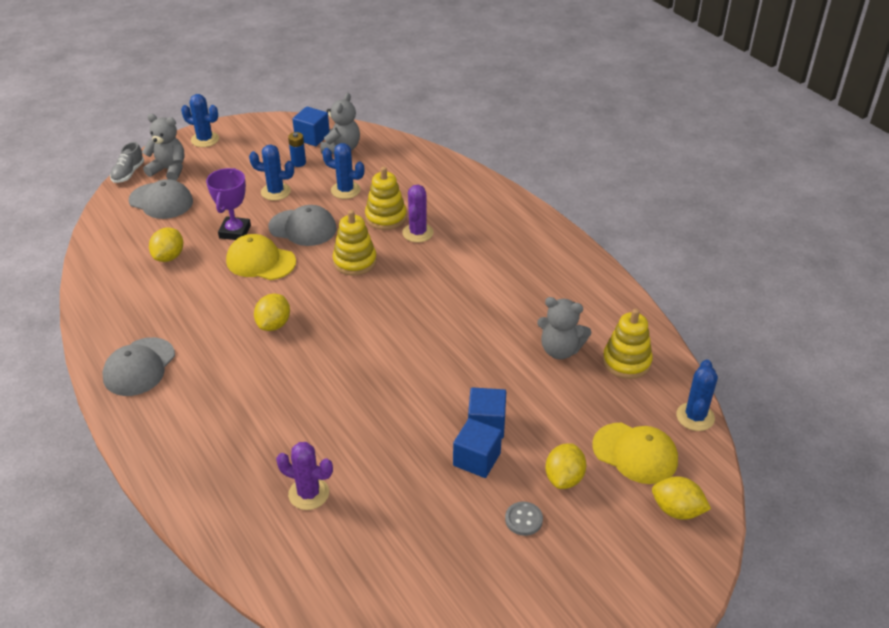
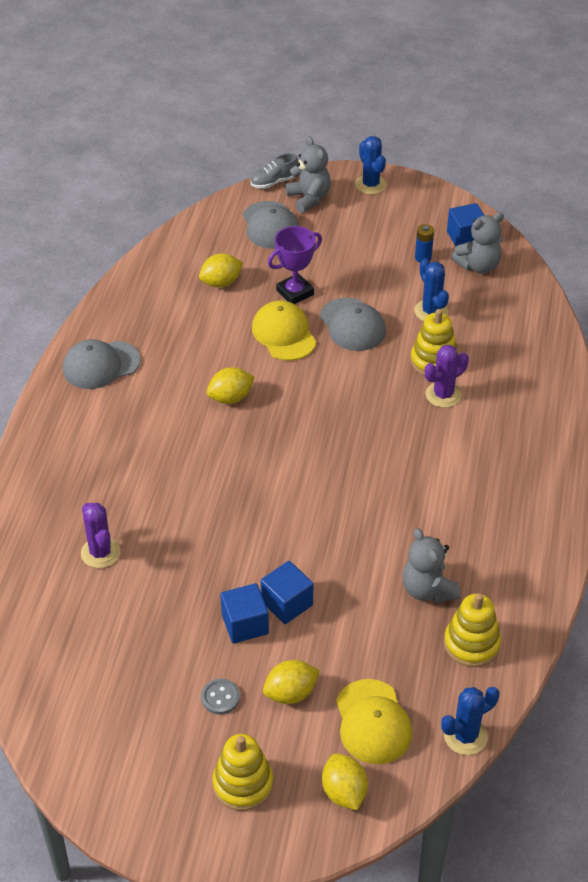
camera: 45 degrees right, 5 degrees up
(275, 192) = (370, 275): blue cactus -> none
(355, 261) = (357, 386): yellow stacking toy -> yellow stacking toy (243, 784)

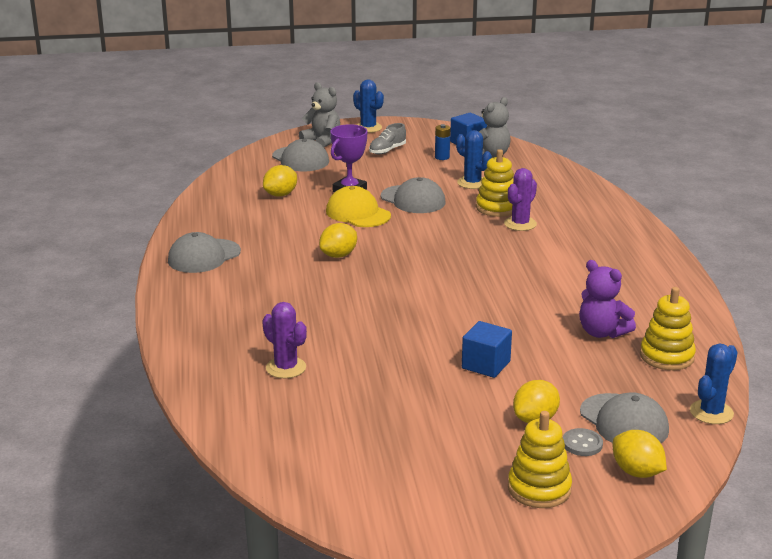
camera: 20 degrees left, 20 degrees down
(220, 697) = (472, 436): grey button -> grey button (582, 444)
(245, 624) = (458, 385): blue cube -> none
(274, 182) = (286, 137): grey shoe -> grey shoe (387, 150)
(373, 722) = (624, 421): yellow cap -> grey cap
(428, 589) = (602, 332): grey teddy bear -> purple teddy bear

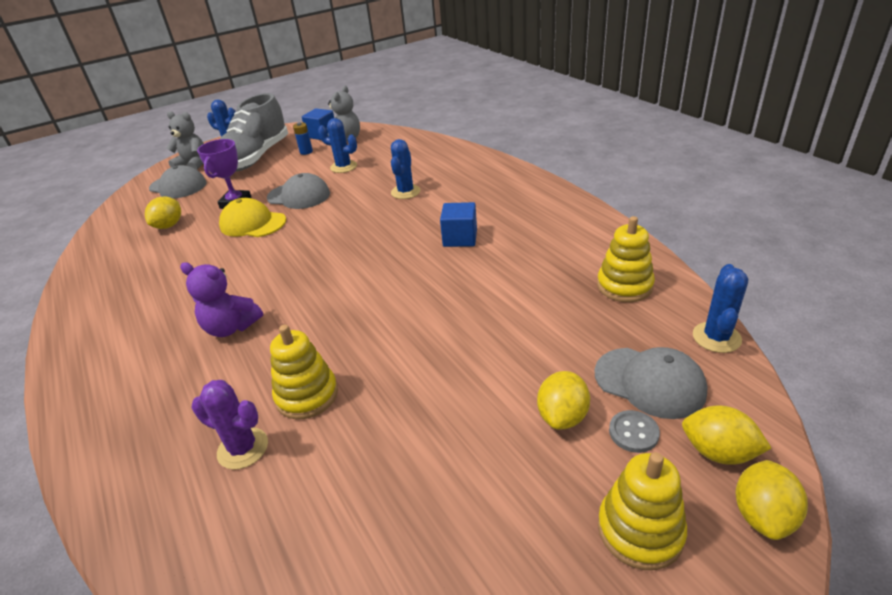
camera: 20 degrees left, 10 degrees up
(204, 256) = (102, 320): grey cap -> none
(338, 255) = (251, 274): yellow lemon -> yellow lemon (762, 515)
(387, 150) = (255, 158): grey shoe -> grey shoe, size x2.39
(486, 365) = (466, 358): blue cube -> blue cube (460, 238)
(497, 208) = (377, 183): yellow stacking toy -> yellow stacking toy (307, 395)
(520, 224) = (405, 192): purple cactus -> blue cactus
(602, 332) = (549, 279): purple teddy bear -> purple teddy bear (231, 327)

